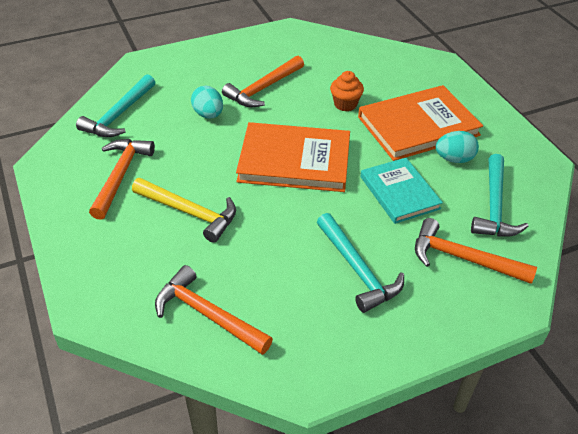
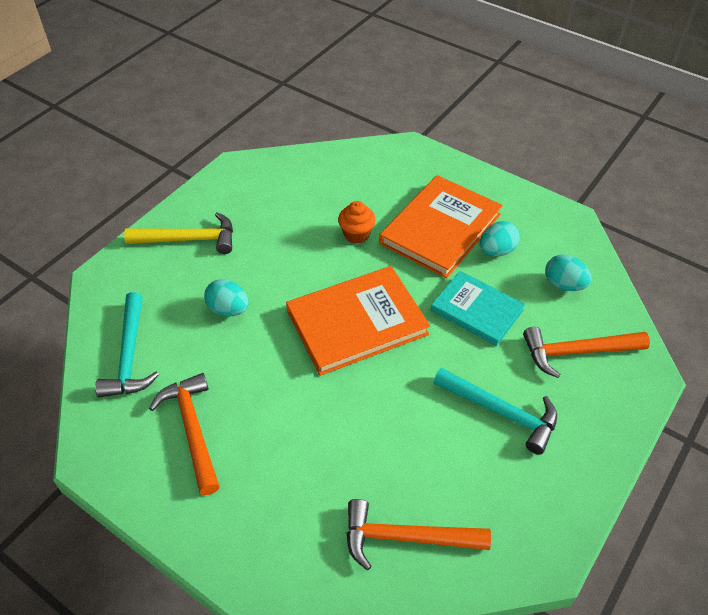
camera: 30 degrees left, 5 degrees up
(190, 212) = (300, 434): yellow hammer -> yellow hammer (189, 239)
(263, 89) = (262, 252): orange hammer -> none
(494, 206) = (564, 285): turquoise hammer -> turquoise egg

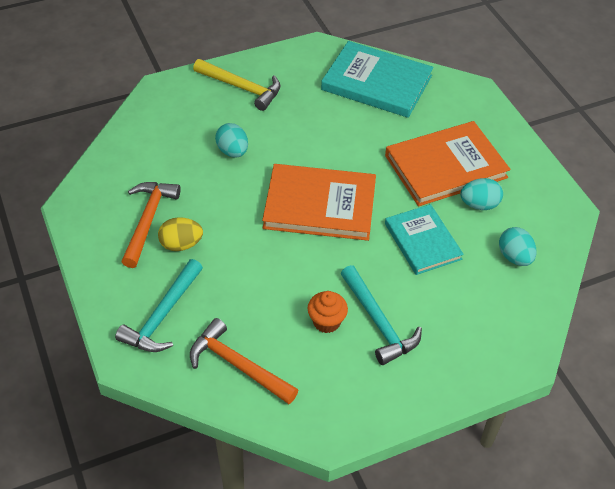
camera: 30 degrees right, 0 degrees up
(130, 355) = (142, 151): turquoise hammer -> turquoise hammer (163, 316)
(248, 437) = (181, 244): none -> yellow egg
(318, 178) = (376, 83): none -> turquoise book
(356, 234) = (372, 140): orange cupcake -> orange cupcake (326, 322)
(577, 352) = (479, 312): orange hammer -> none

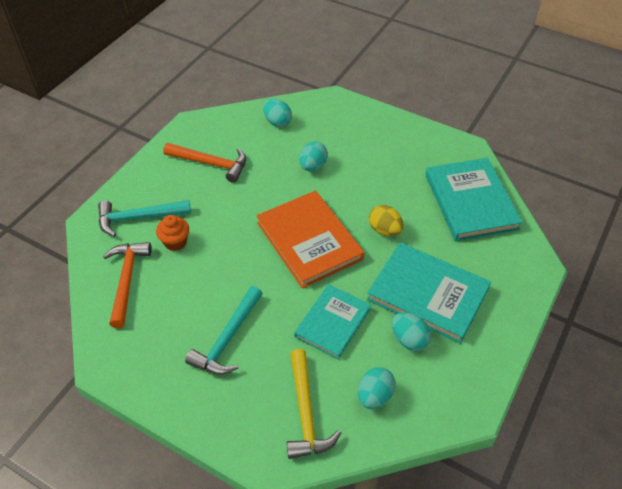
camera: 55 degrees right, 0 degrees up
(146, 142) = (277, 122): none -> turquoise egg
(148, 220) = (211, 163): orange hammer -> orange hammer turned 45 degrees clockwise
(181, 244) = (205, 191): yellow egg -> yellow egg (385, 230)
(242, 87) = (378, 135): yellow hammer -> yellow hammer (306, 412)
(326, 322) = (203, 307): orange cupcake -> orange cupcake (175, 242)
(445, 166) = (428, 294): orange book -> turquoise book

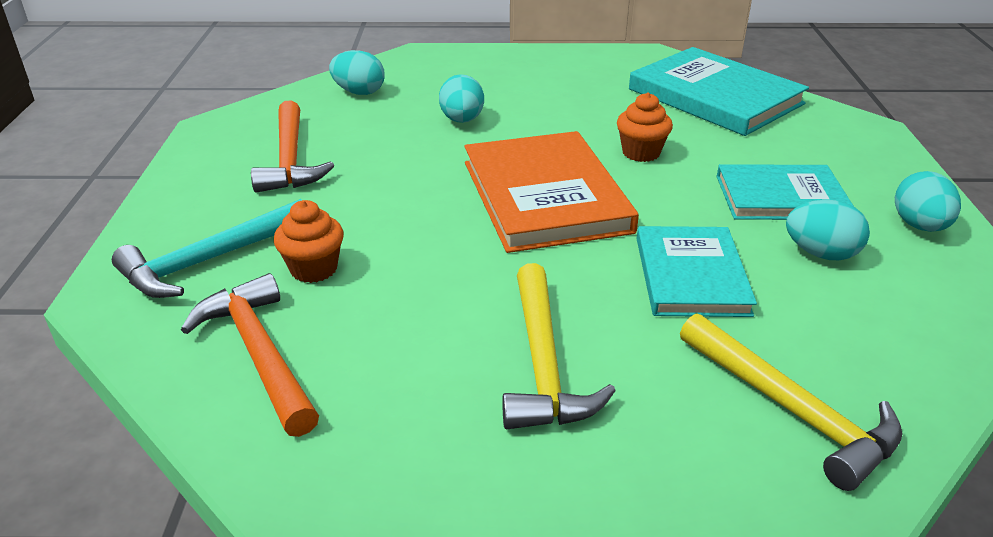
camera: 30 degrees left, 15 degrees down
(211, 163) = (290, 159): orange hammer -> orange hammer turned 90 degrees clockwise
(228, 339) = (544, 363): turquoise hammer -> yellow hammer
(309, 241) = (545, 196): orange book -> orange book turned 45 degrees clockwise
(375, 396) = (863, 339): turquoise egg -> turquoise egg (919, 226)
(385, 230) = (641, 153): yellow egg -> orange cupcake
(428, 294) = (780, 197): turquoise book -> turquoise book, size x0.65

